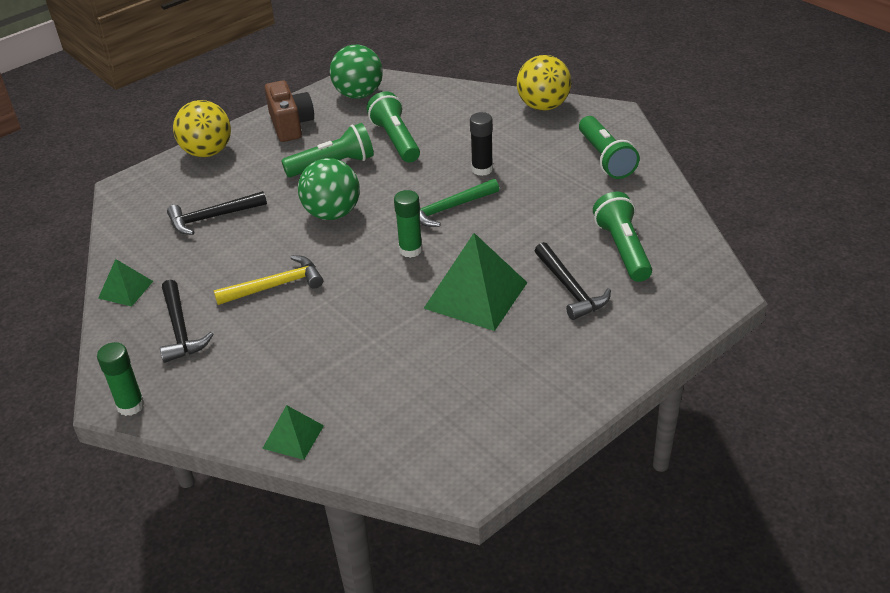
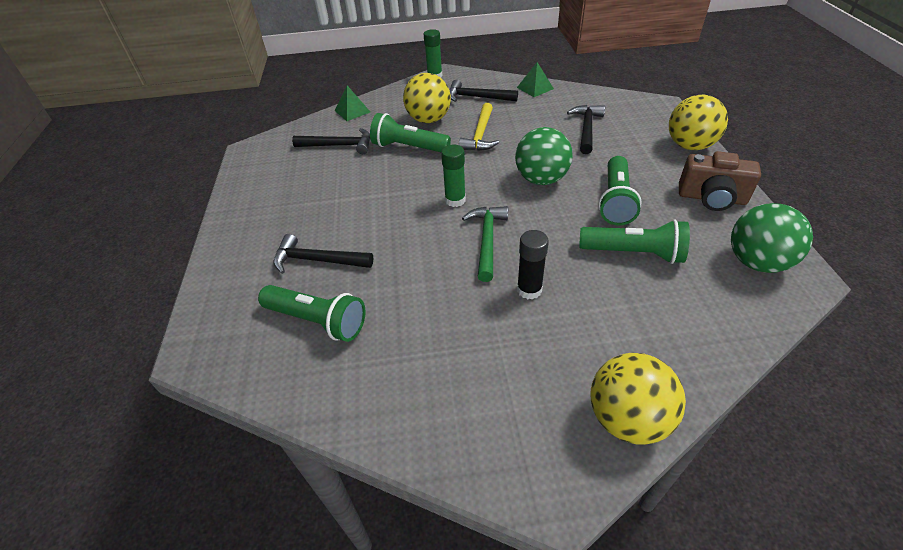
camera: 125 degrees right, 5 degrees up
(267, 345) = (429, 119): none -> yellow ball
(386, 394) = (339, 145): none -> black hammer
(476, 295) = (371, 210): green pyramid -> none
(605, 158) = (459, 406): green flashlight -> green flashlight (408, 147)

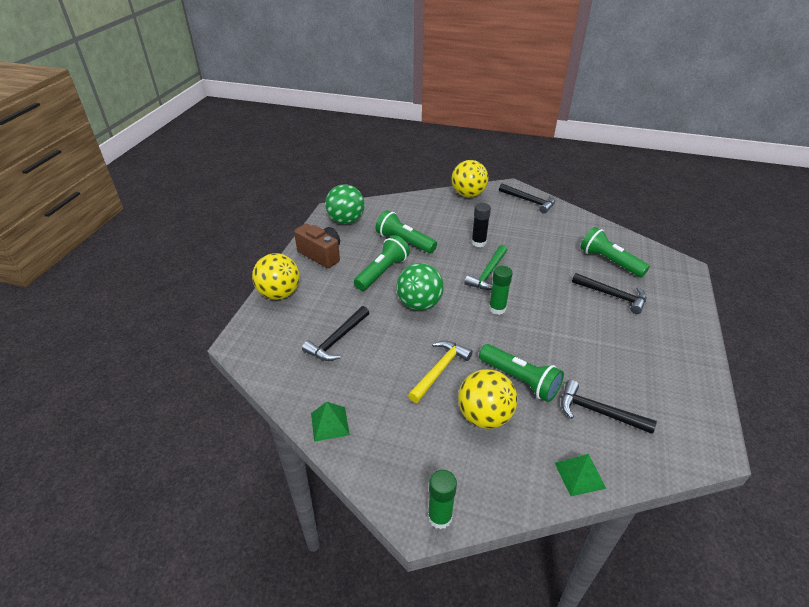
camera: 160 degrees left, 5 degrees down
(477, 97) = (408, 435): black hammer -> black hammer (529, 201)

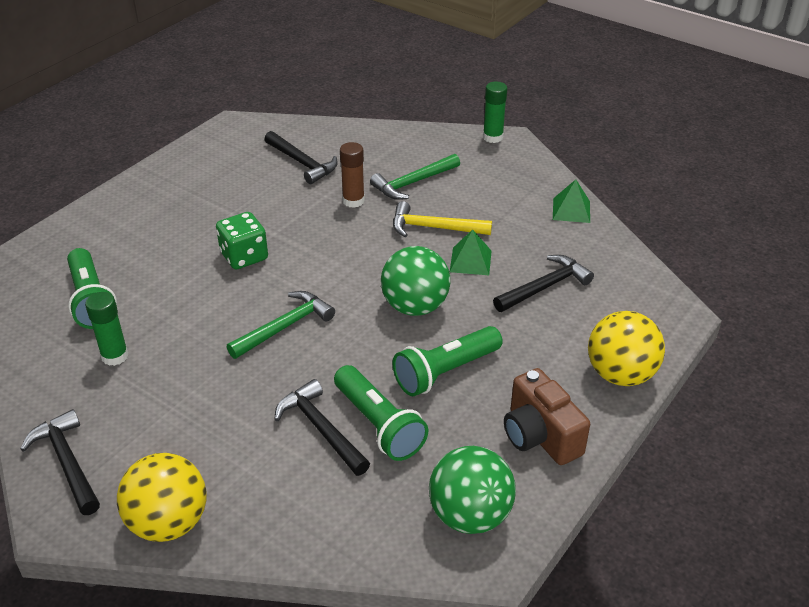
camera: 160 degrees left, 0 degrees up
(439, 370) = (434, 228): yellow hammer -> yellow hammer turned 45 degrees clockwise
(478, 242) = (252, 388): black glue stick -> none
(484, 416) = (413, 183): yellow ball -> green hammer
(497, 308) = (315, 275): green glue stick -> green glue stick (115, 356)
(520, 380) = (353, 201): green flashlight -> brown glue stick
(554, 310) = (244, 256): none -> green dice
(579, 475) = (362, 133): green pyramid -> green pyramid (470, 261)
(613, 296) = (151, 255): black hammer -> black hammer (321, 429)

